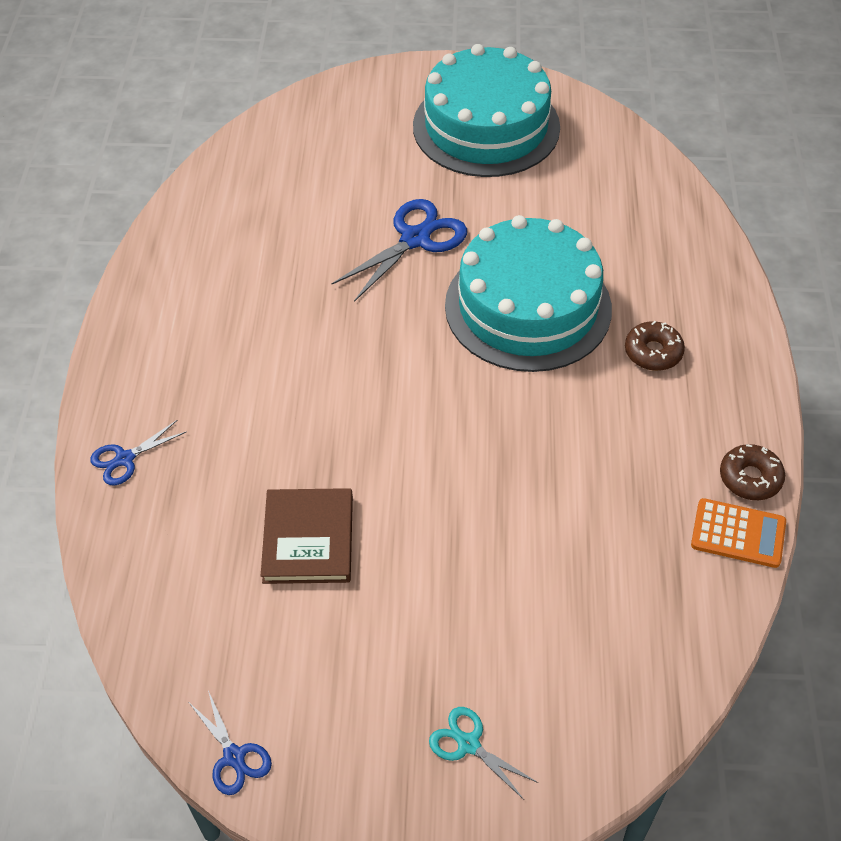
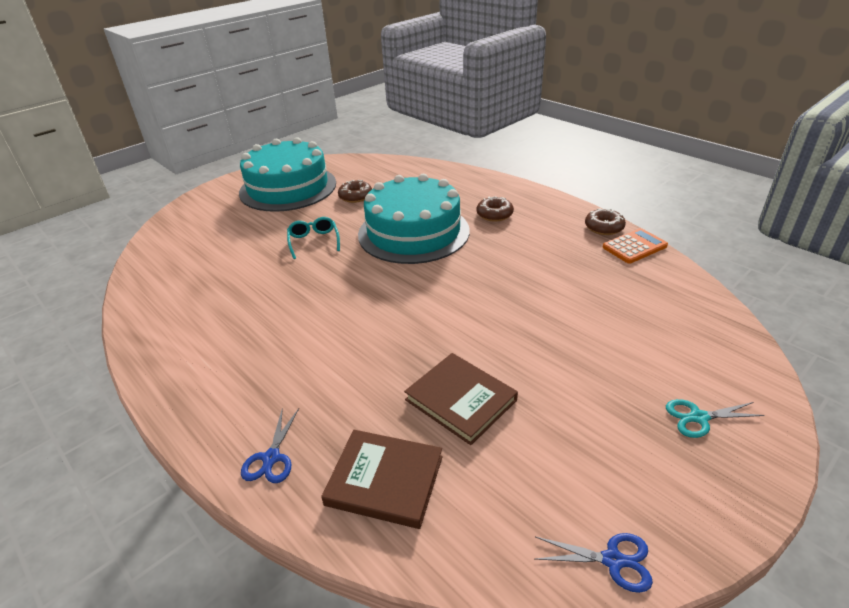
camera: 45 degrees left, 15 degrees down
(172, 551) = (385, 480): none -> brown book
(415, 239) = (314, 241): blue scissors -> turquoise glasses
(539, 198) = (355, 196): none -> brown donut

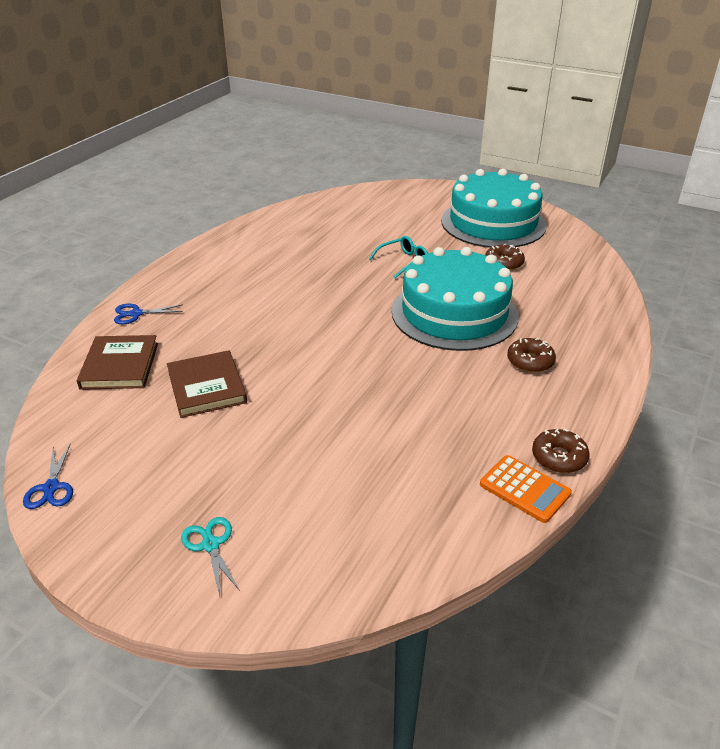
camera: 70 degrees right, 0 degrees up
(460, 400) = (206, 387): brown book -> brown book turned 45 degrees counterclockwise

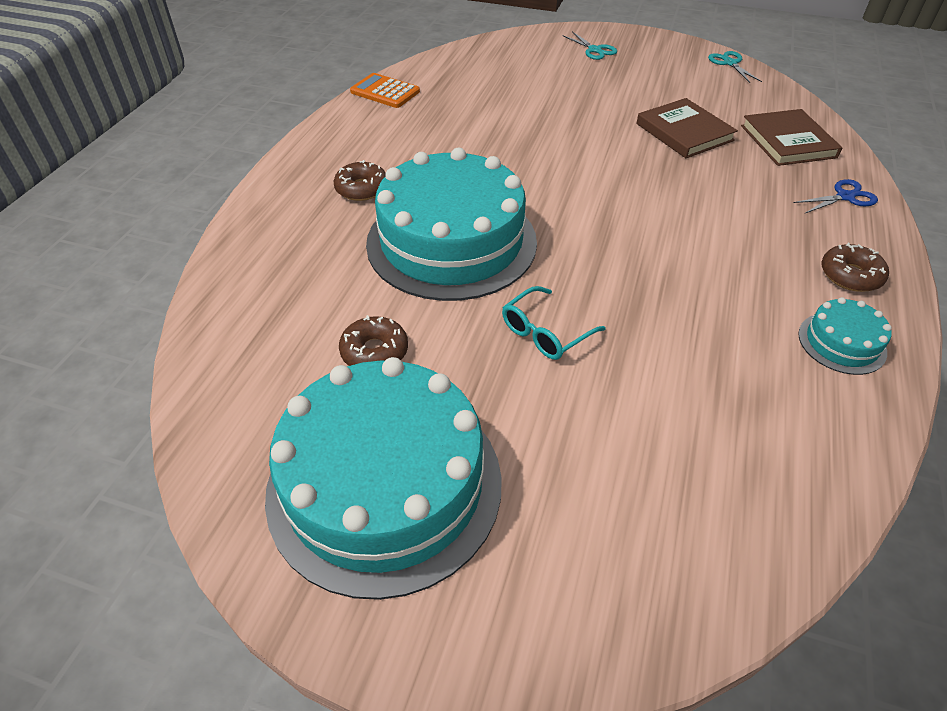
camera: 170 degrees right, 10 degrees up
(51, 488) = (730, 63): blue scissors -> turquoise scissors
(241, 244) = (842, 343): none -> turquoise cake
(559, 457) = (353, 112): brown donut -> brown donut (850, 275)

